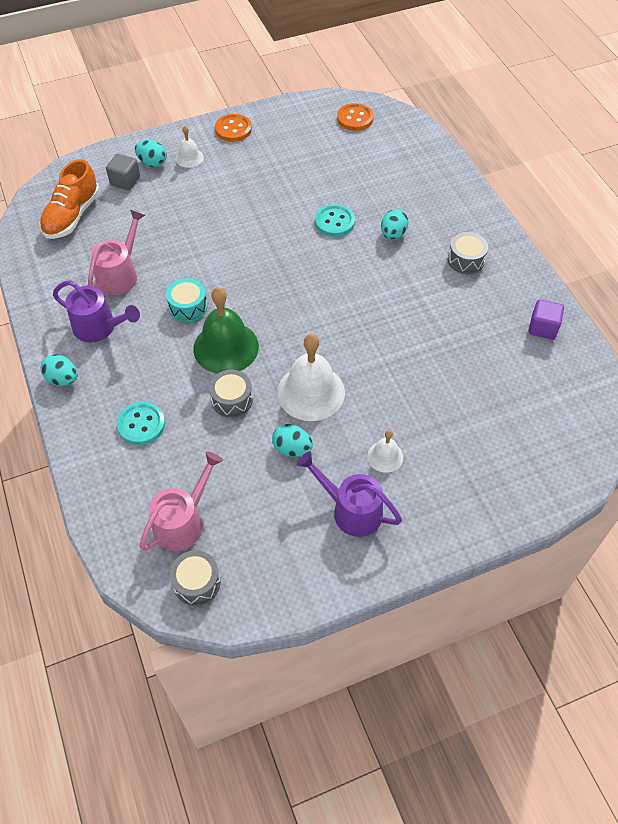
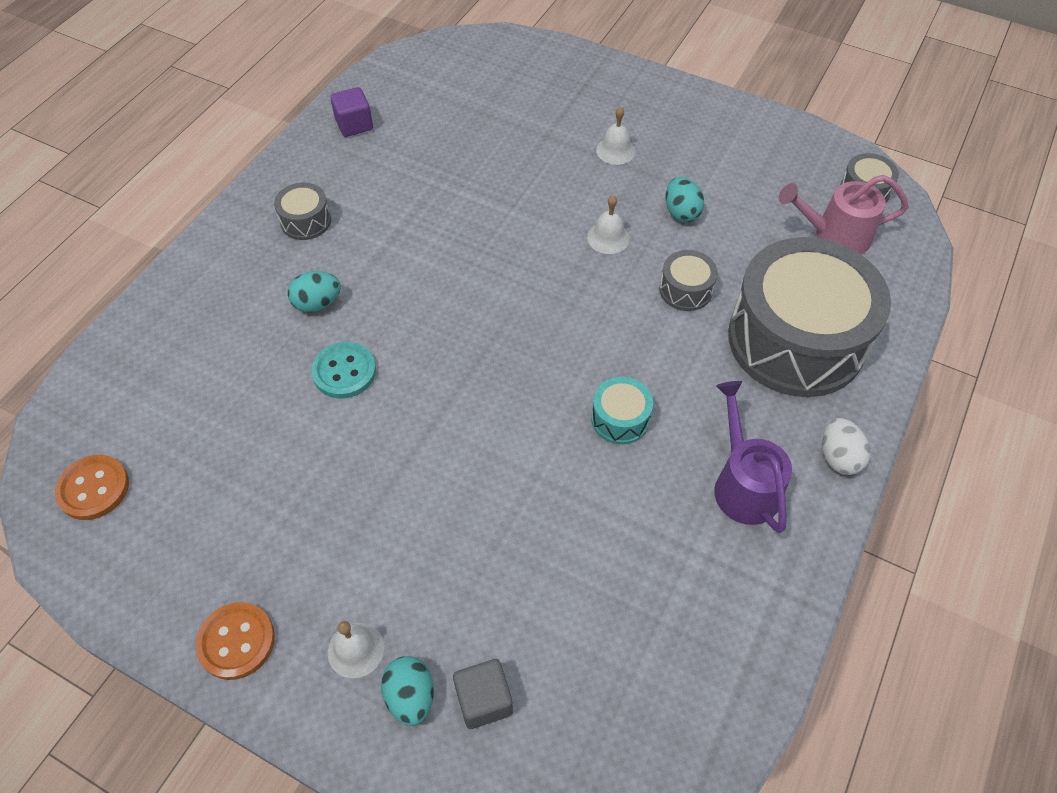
camera: 130 degrees left, 0 degrees up
(63, 379) = (838, 457): turquoise egg -> white egg
(72, 216) = (619, 708): orange shoe -> none
(120, 274) = (650, 536): pink watering can -> none
(141, 424) = (796, 340): turquoise button -> grey drum
(226, 347) = (633, 341): green bell -> none
(311, 392) = (608, 238): white bell -> white bell, size x0.51
(350, 510) = (689, 143): purple watering can -> none

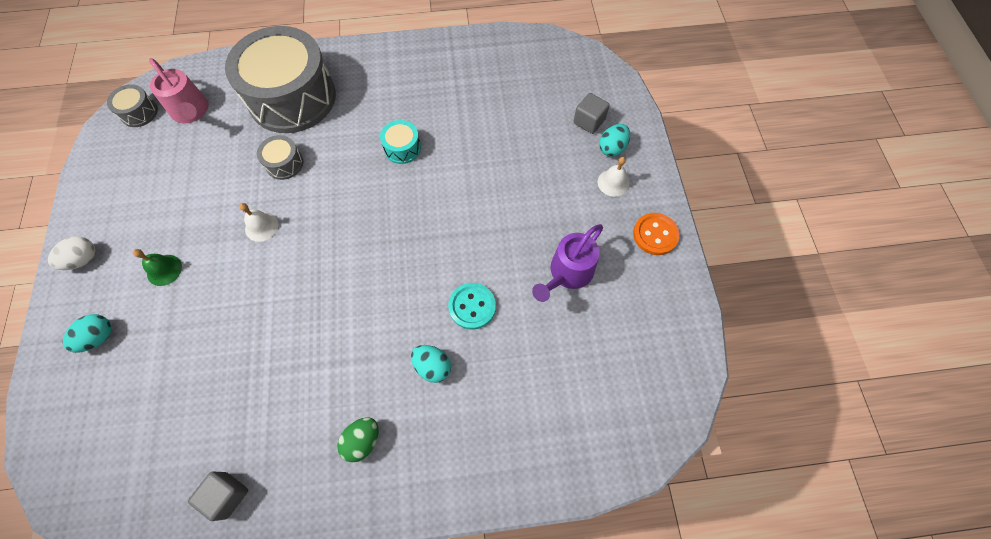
camera: 125 degrees left, 10 degrees up
(93, 488) = (653, 384): orange button -> none
(306, 221) = (362, 441): grey drum -> green egg
(354, 125) = (227, 495): purple cube -> grey cube
(615, 150) = (164, 270): white bell -> green bell
(681, 212) = (213, 198): turquoise egg -> turquoise egg (99, 337)
(743, 484) = (404, 82): purple watering can -> purple watering can (567, 273)
(838, 457) = (361, 53): white egg -> white egg (83, 259)

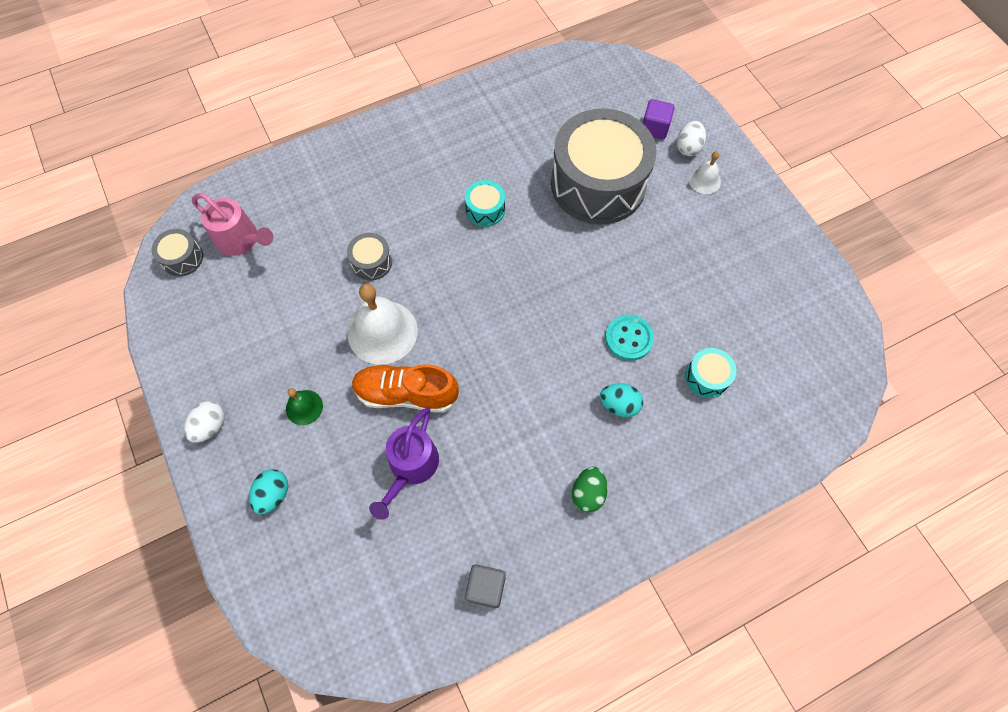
camera: 20 degrees left, 0 degrees up
(252, 288) = (406, 394): none -> orange shoe
(261, 226) = (382, 332): white bell -> white bell, size x1.98
(292, 98) = (343, 193): grey drum -> grey drum (598, 184)
(527, 370) = (707, 377): none -> turquoise drum
(567, 273) = (702, 279): purple watering can -> purple watering can (410, 468)
(589, 121) = (654, 128): grey cube -> purple cube
(612, 148) = (688, 147): turquoise egg -> white egg
(655, 235) = (764, 217): orange button -> none

